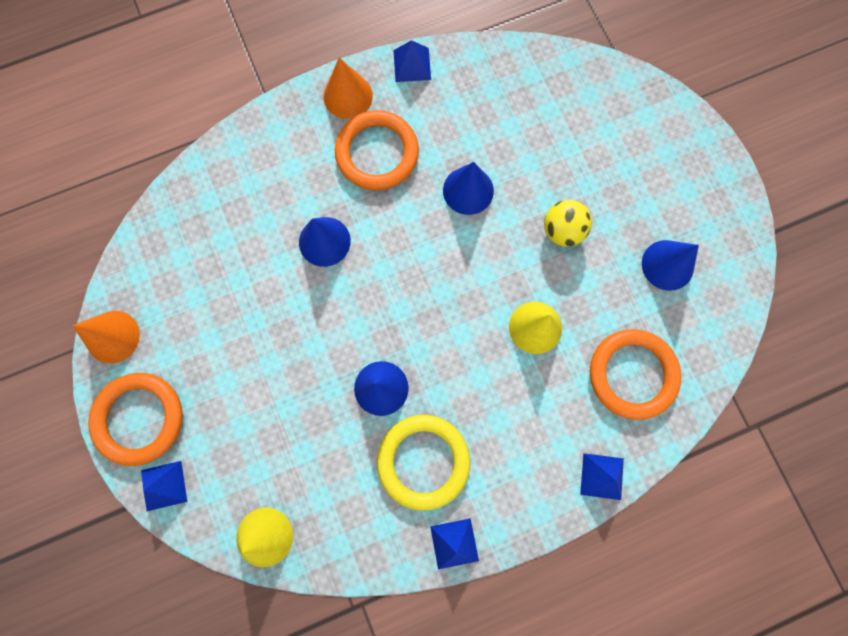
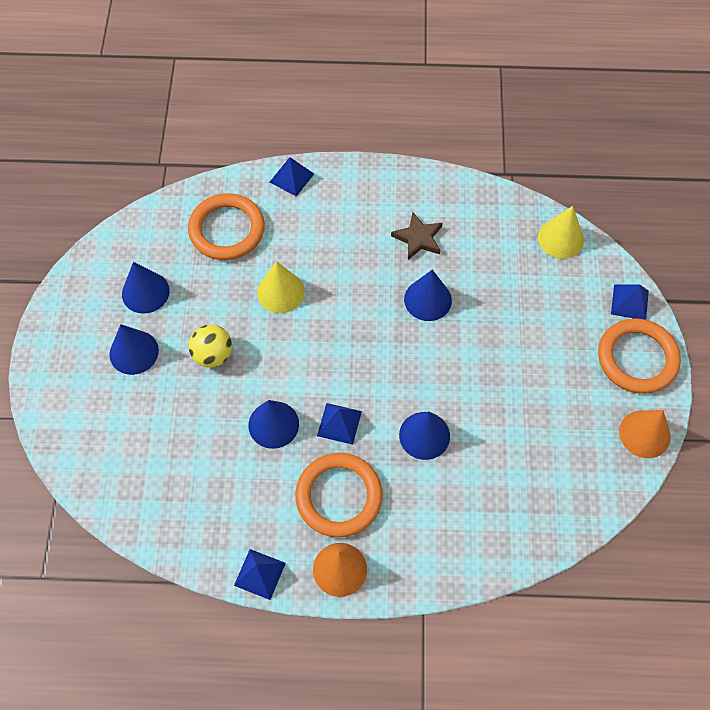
camera: 155 degrees left, 15 degrees down
(423, 461) = (418, 238): yellow ring -> brown star
(454, 543) = (421, 181): blue pyramid -> blue pyramid (339, 423)
(637, 200) = (134, 352): none -> blue cone

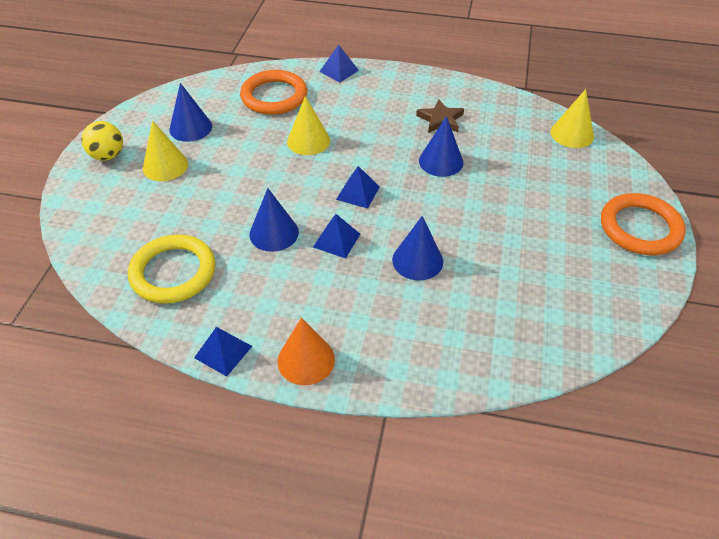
camera: 10 degrees right, 15 degrees down
(134, 352) = (165, 166): blue cone -> yellow cone
(184, 490) = (173, 272): none -> yellow ring
(213, 355) = (234, 176): yellow ball -> yellow ball (108, 156)
(339, 496) = (321, 298): orange ring -> none
(630, 302) = (635, 185): blue pyramid -> blue pyramid (358, 193)
(644, 434) = (645, 289): orange cone -> none

